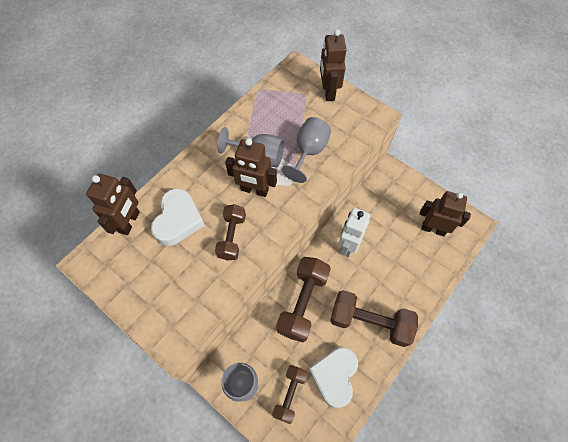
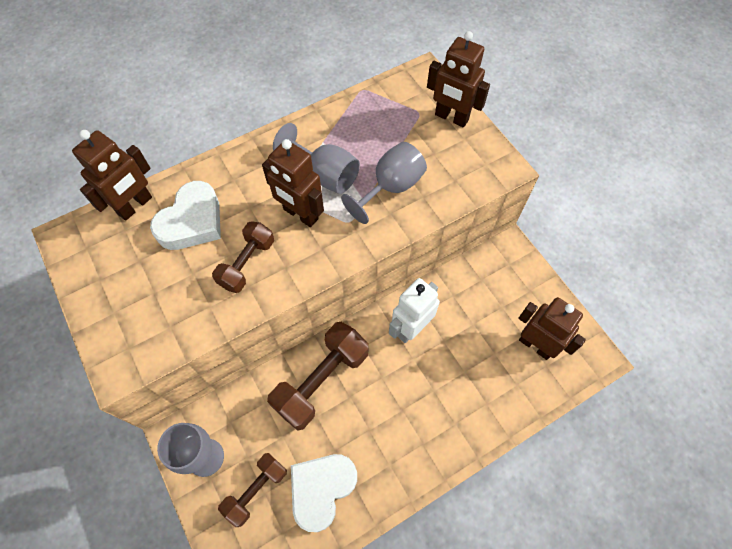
camera: 20 degrees right, 0 degrees up
(328, 92) = (451, 118): brown robot -> brown robot turned 75 degrees counterclockwise
(369, 322) = (397, 437): brown dumbbell -> none

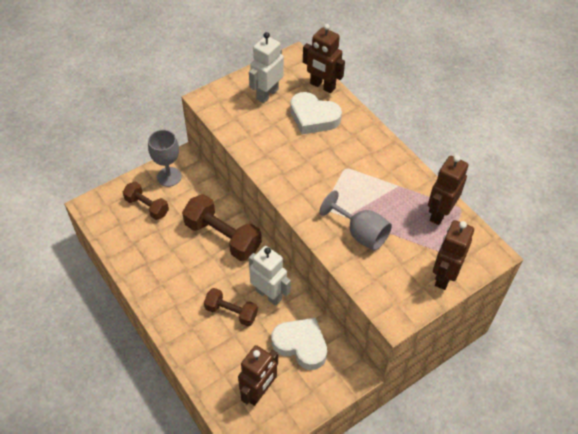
camera: 85 degrees right, 10 degrees down
(131, 278) = (267, 94): none -> white robot
(247, 263) = (283, 151): brown dumbbell -> brown dumbbell (231, 312)
(300, 214) = (327, 177): brown robot -> brown robot (439, 213)
(321, 489) = (146, 243): white heart -> white heart (301, 345)
(325, 174) = (366, 189): grey goblet -> none

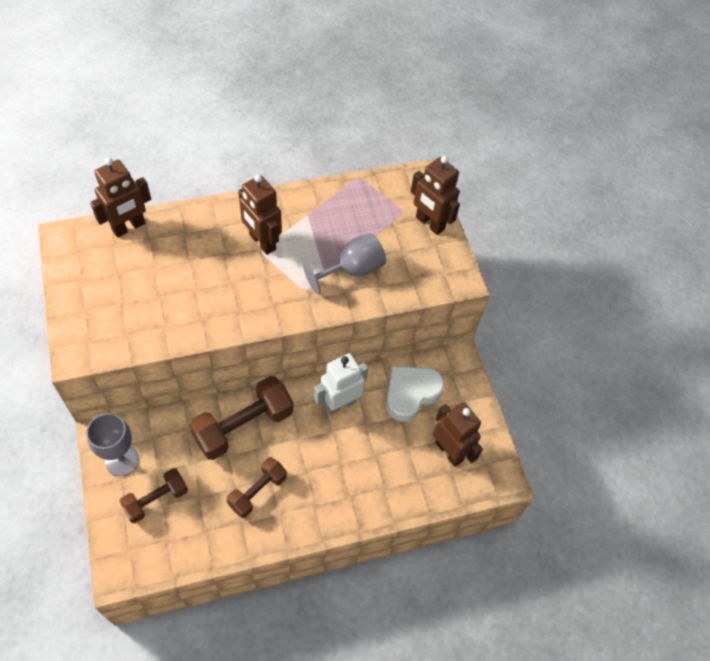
camera: 75 degrees left, 5 degrees up
(231, 312) = (347, 448): brown dumbbell -> brown dumbbell (257, 491)
(267, 94) = (108, 286): white robot -> none
(313, 117) = (172, 253): white heart -> none
(439, 213) = (357, 196): brown robot -> brown robot (262, 242)

